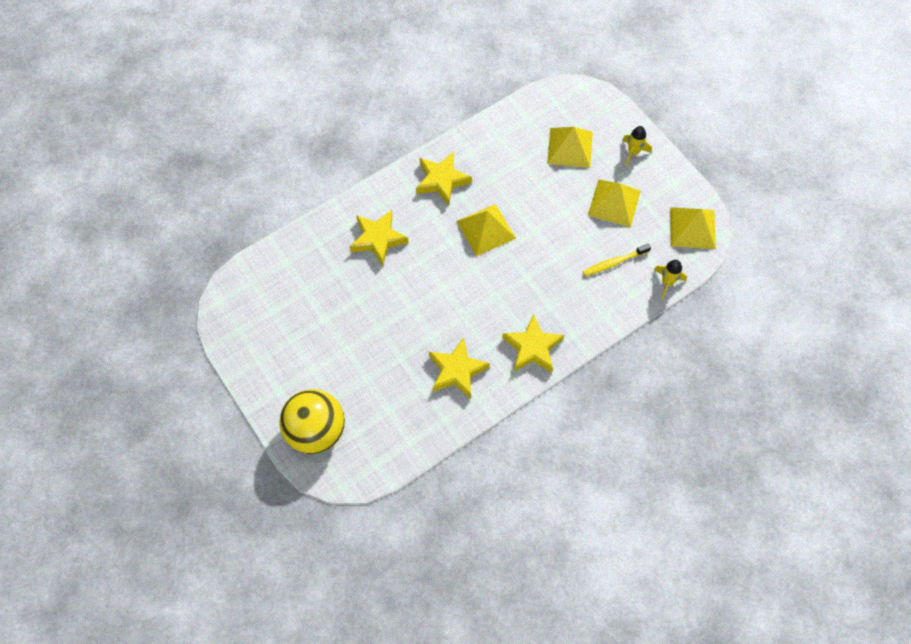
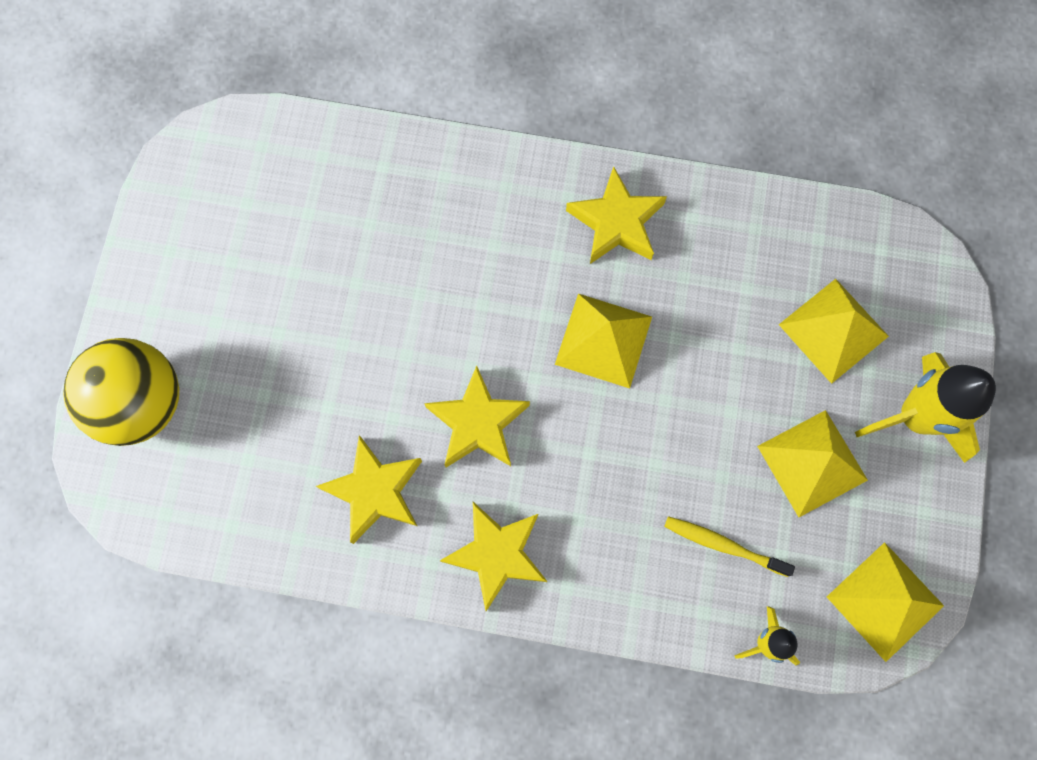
camera: 45 degrees right, 10 degrees up
(378, 239) = (458, 228): yellow star -> yellow star (478, 423)
(633, 152) = (915, 417): yellow rocket -> yellow rocket, size x1.90

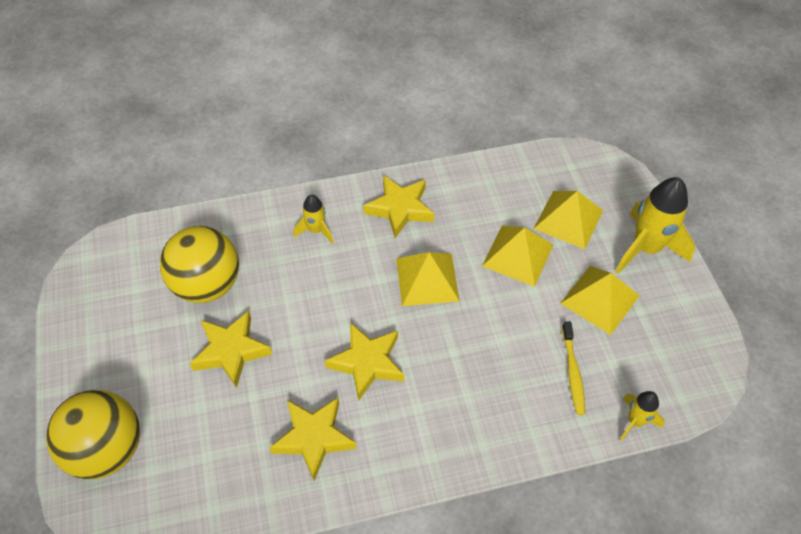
camera: 25 degrees left, 20 degrees down
(330, 234) = (207, 284): none -> yellow ball
(494, 210) = (316, 230): none -> yellow rocket
(497, 554) = (423, 443): yellow star -> yellow star (231, 351)
(723, 545) = (573, 372): yellow toothbrush -> yellow toothbrush turned 90 degrees counterclockwise
(885, 601) = (693, 363): yellow pyramid -> yellow pyramid (518, 255)

